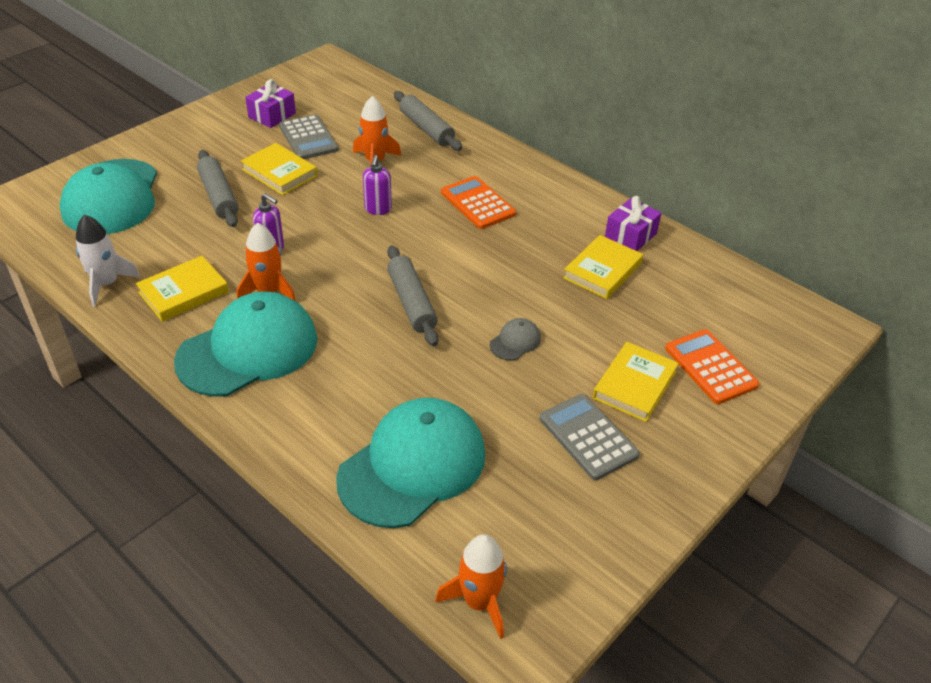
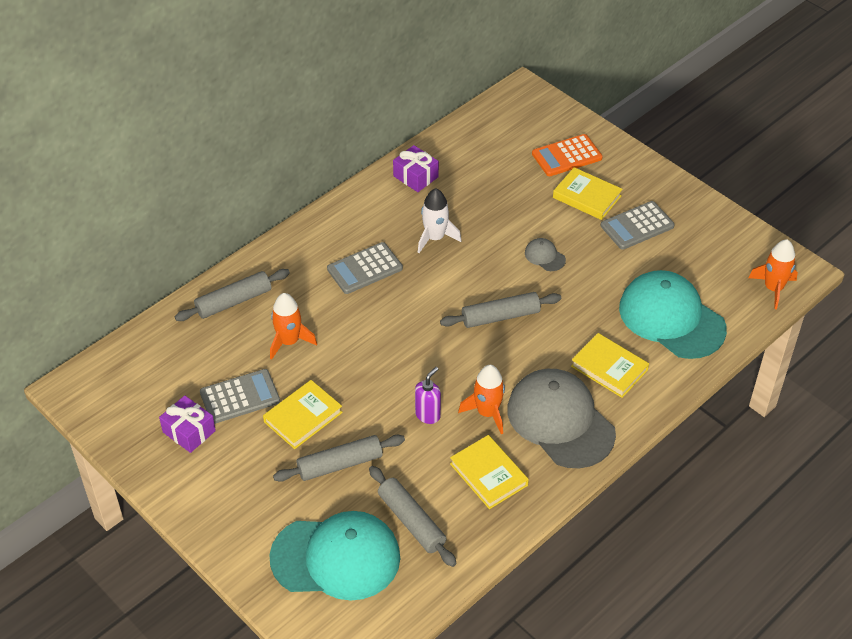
camera: 85 degrees left, 5 degrees up
(107, 284) = (477, 536): white rocket -> white rocket (435, 238)
(139, 241) = (411, 521): none -> grey rolling pin
(248, 350) = (560, 421): turquoise cap -> grey cap
(378, 209) = (370, 339): purple soap dispenser -> none
(478, 203) = (364, 269): orange calculator -> grey calculator
(602, 271) = (461, 198): yellow book -> yellow book (609, 368)

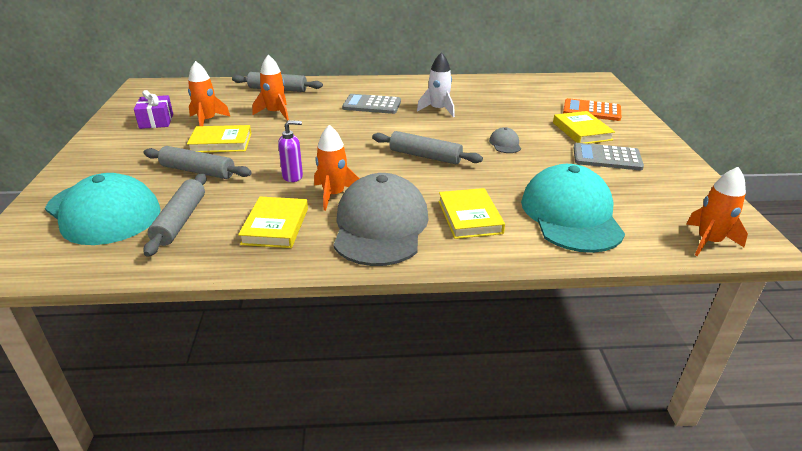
camera: 40 degrees right, 15 degrees down
(240, 397) = (207, 121): grey calculator -> orange rocket
(416, 176) = (467, 85): purple gift -> none

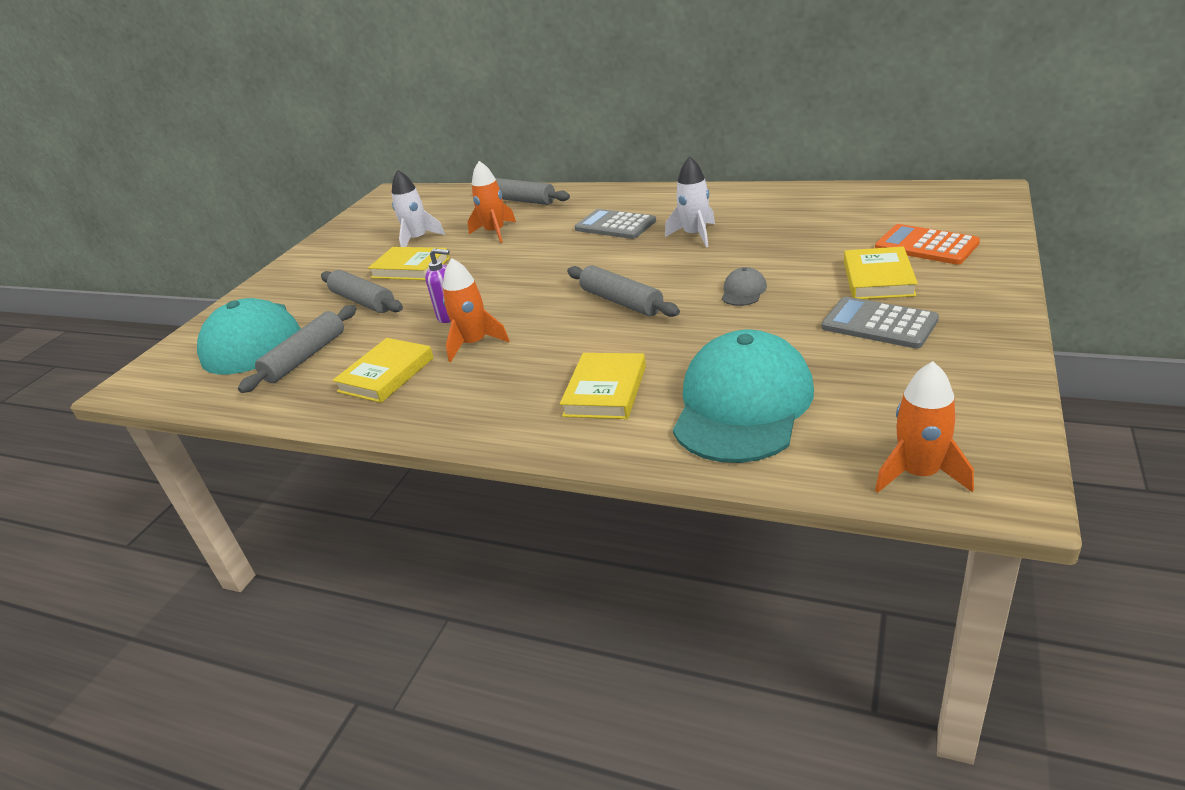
camera: 30 degrees right, 0 degrees up
(156, 121) = (369, 238): purple gift -> none
(207, 121) = (418, 239): orange rocket -> white rocket
(380, 226) = (492, 389): grey cap -> none

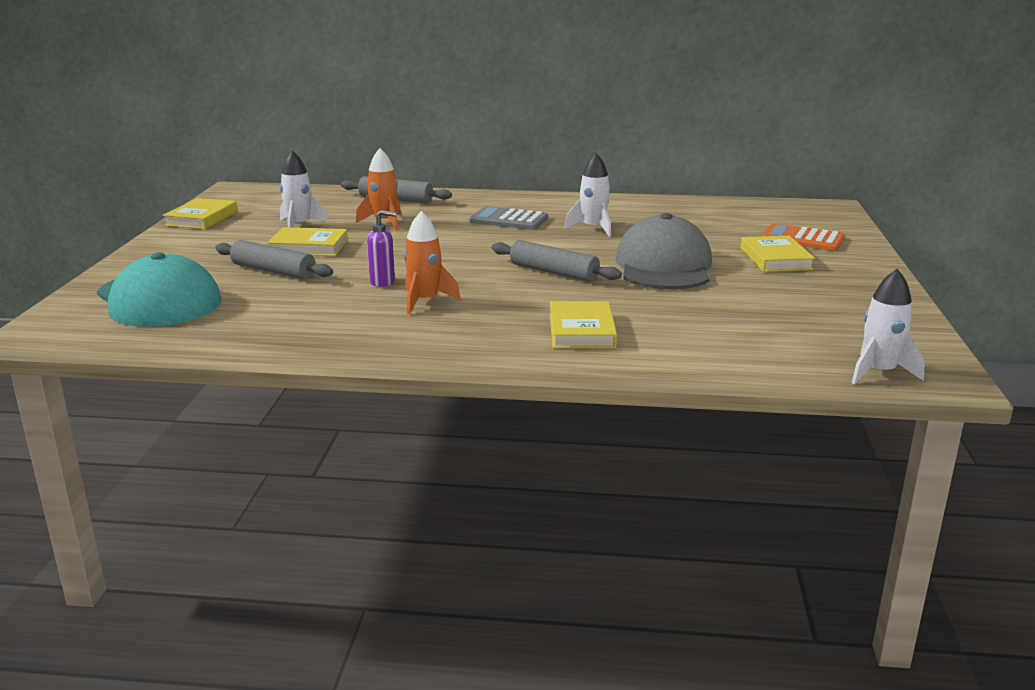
camera: 20 degrees left, 10 degrees down
(305, 357) = (240, 312): grey rolling pin -> none
(386, 375) = (346, 324): yellow book -> yellow book (202, 218)
(742, 405) = (712, 337): turquoise cap -> none
(743, 291) = (664, 266): grey cap -> grey cap, size x2.48
(879, 324) = (793, 286): grey calculator -> none
(919, 474) = (879, 372): orange rocket -> white rocket

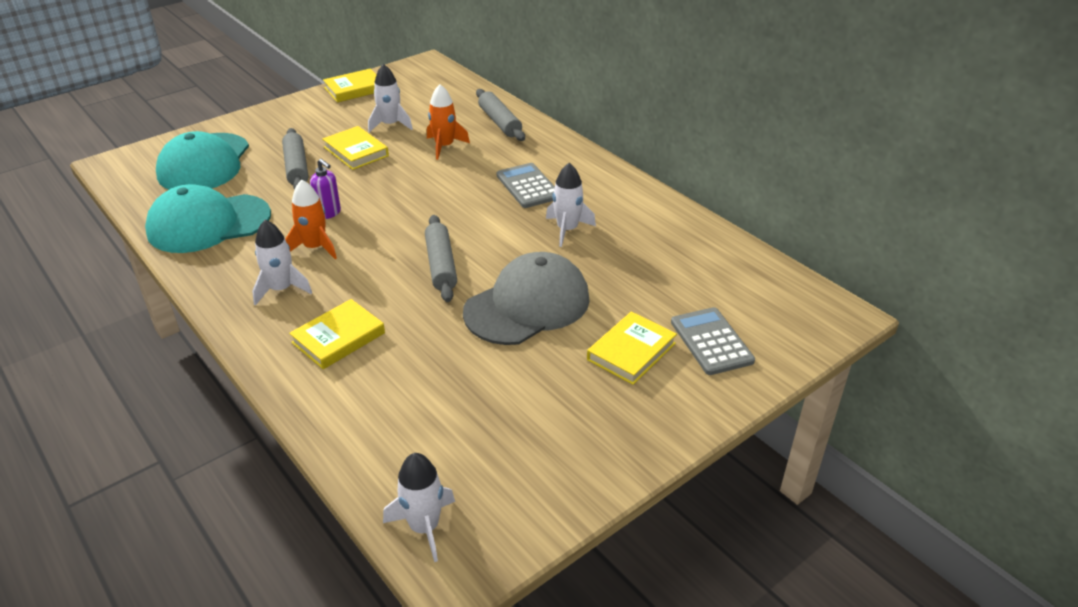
camera: 45 degrees right, 15 degrees up
(277, 326) = (208, 224): none -> turquoise cap
(461, 330) = (281, 289): none -> white rocket
(802, 239) = (711, 341): orange calculator -> grey calculator

